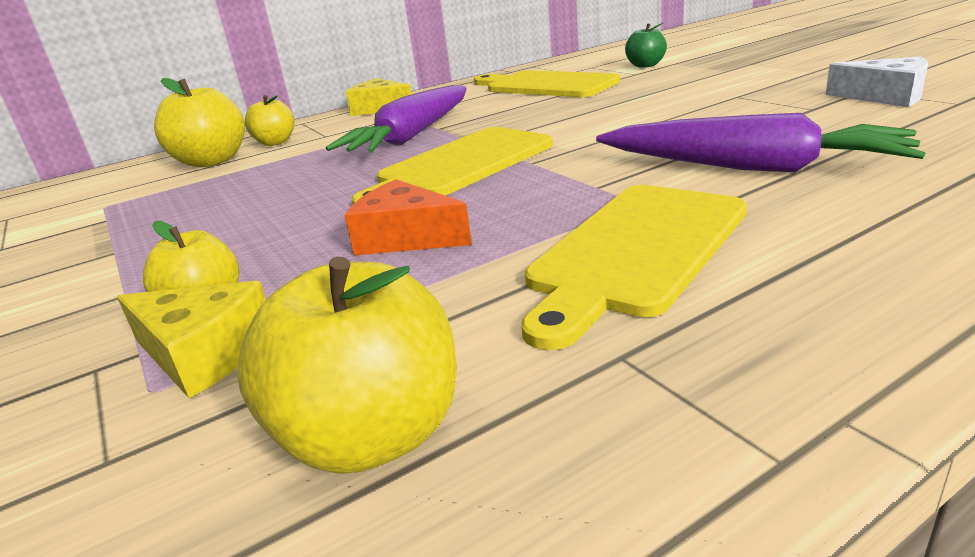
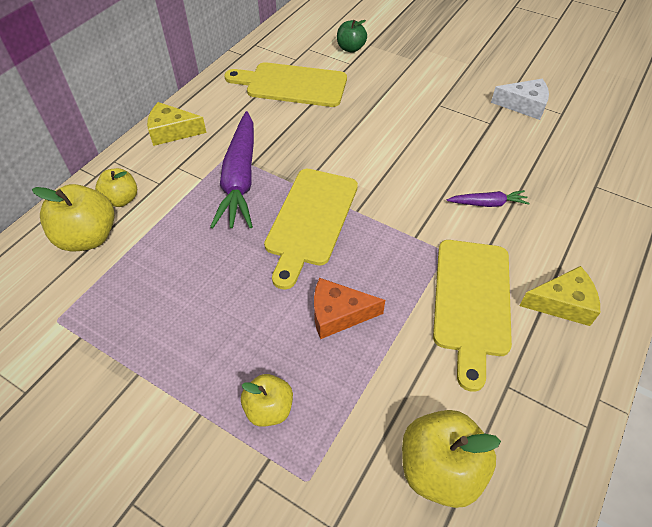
camera: 30 degrees left, 25 degrees up
(204, 354) = (310, 447): yellow cheese -> yellow cheese (562, 303)
(750, 167) = (487, 203): purple carrot -> purple carrot, size x0.48

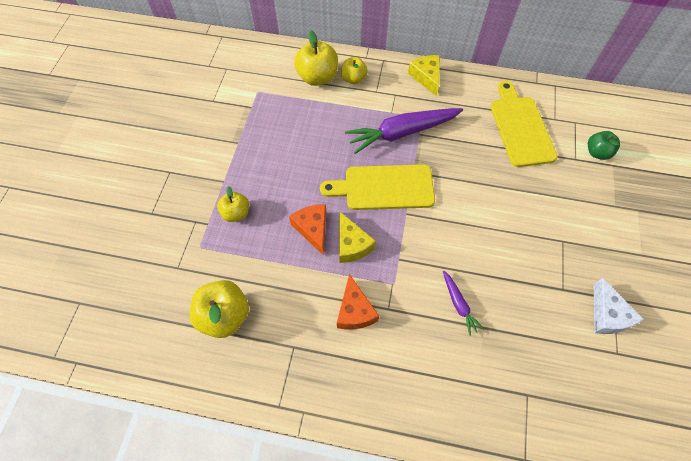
camera: 70 degrees right, 10 degrees up
(472, 302) = (354, 311): yellow cutting board -> orange cheese
(562, 303) = (378, 377): yellow cheese -> yellow cheese (352, 244)

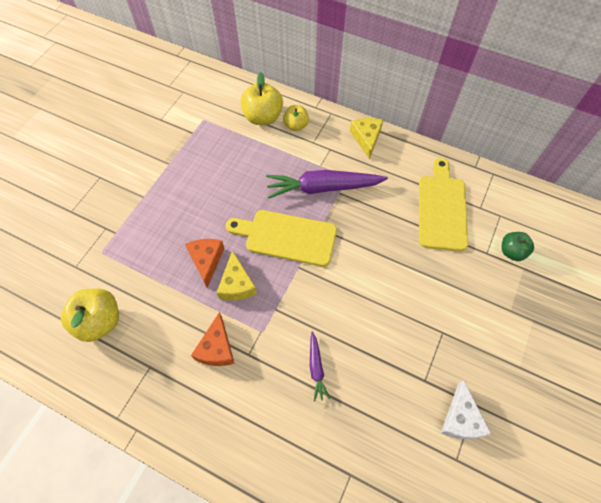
camera: 15 degrees right, 0 degrees up
(236, 213) = (143, 229): yellow apple -> none

